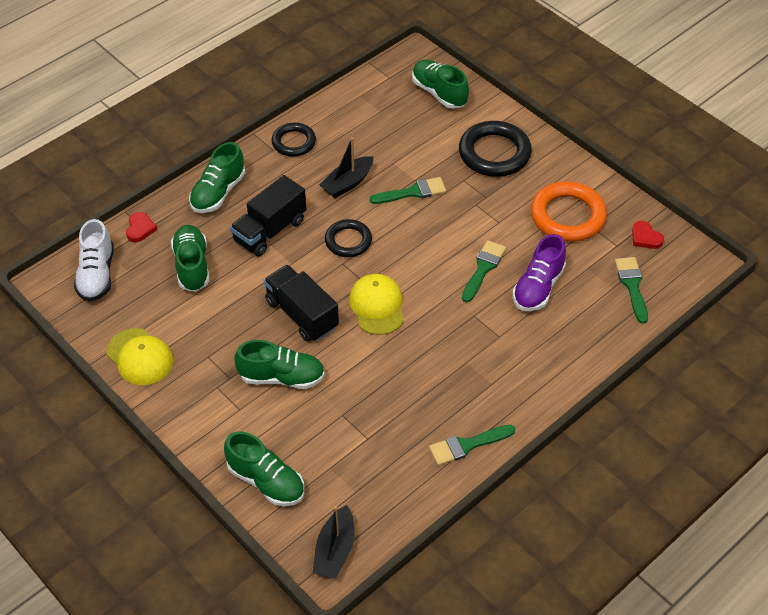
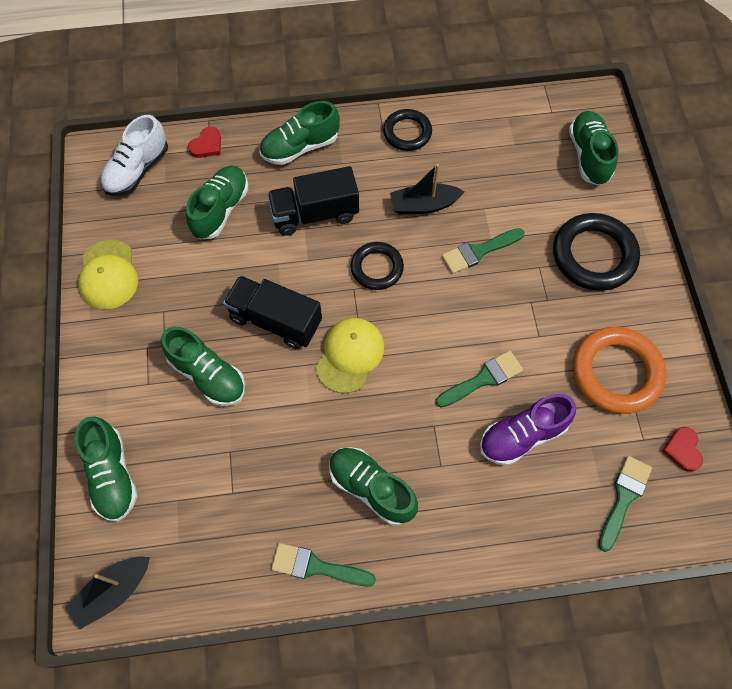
camera: 35 degrees right, 15 degrees up
(302, 314) = (275, 320): black truck -> black truck turned 60 degrees counterclockwise
(413, 192) = (478, 251): green brush -> green brush turned 135 degrees clockwise
(464, 377) = (371, 488): none -> green shoe

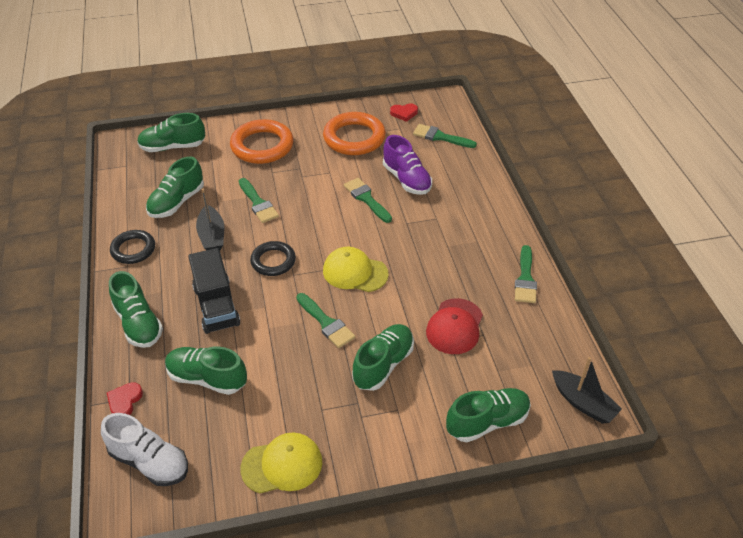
camera: 95 degrees left, 20 degrees down
(207, 145) = (124, 401): red heart -> red heart turned 105 degrees counterclockwise
(249, 461) = (455, 326): none -> red cap
(275, 320) = (326, 323): black truck -> green brush
(371, 488) = (461, 253): green shoe -> green shoe (177, 202)
(593, 255) = (262, 146): black ring -> orange ring

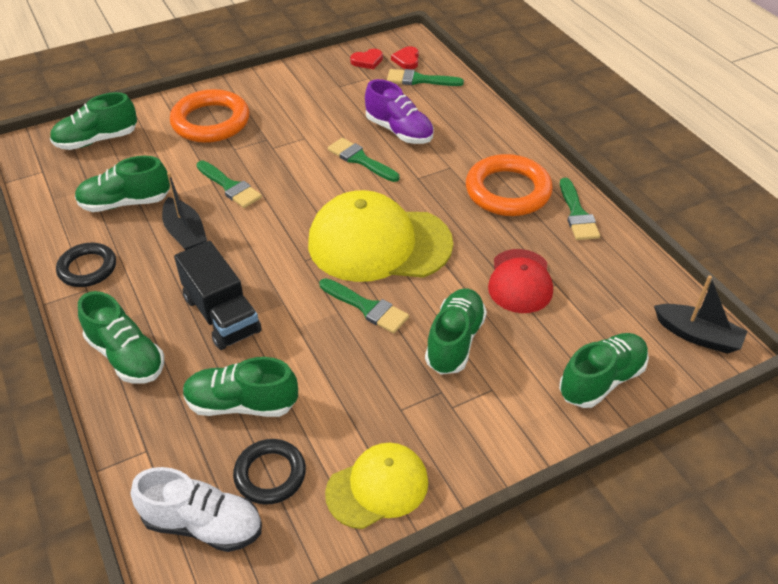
camera: 15 degrees left, 0 degrees up
(124, 401) = (141, 456): red heart -> red heart (407, 60)
(177, 202) = (125, 203): green shoe -> green shoe turned 60 degrees clockwise
(273, 261) = (274, 249): black ring -> black ring (270, 474)
(354, 138) = (319, 96): orange ring -> orange ring (508, 191)
(355, 272) = (379, 243): yellow cap -> yellow cap, size x1.76

